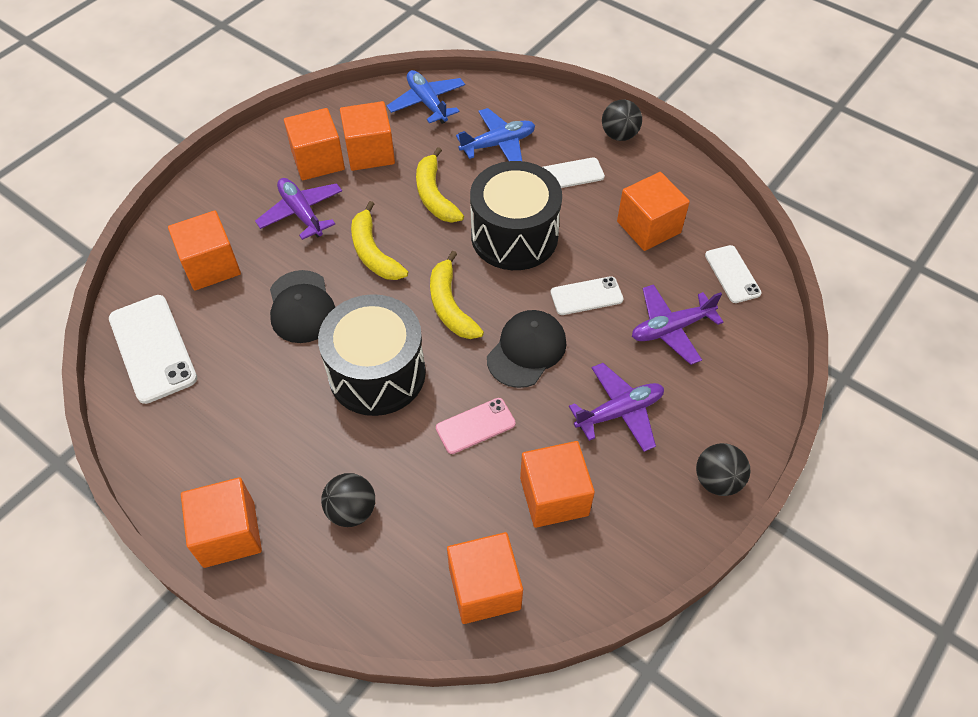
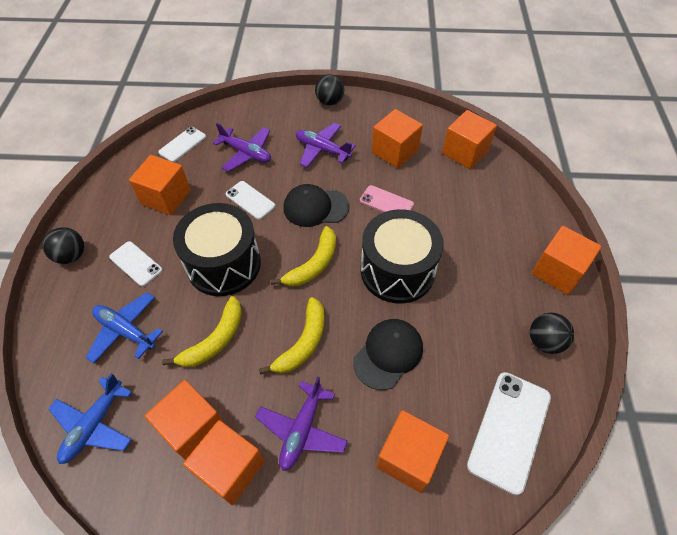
camera: 125 degrees left, 0 degrees up
(351, 510) = (486, 225): black ball -> black ball (544, 341)

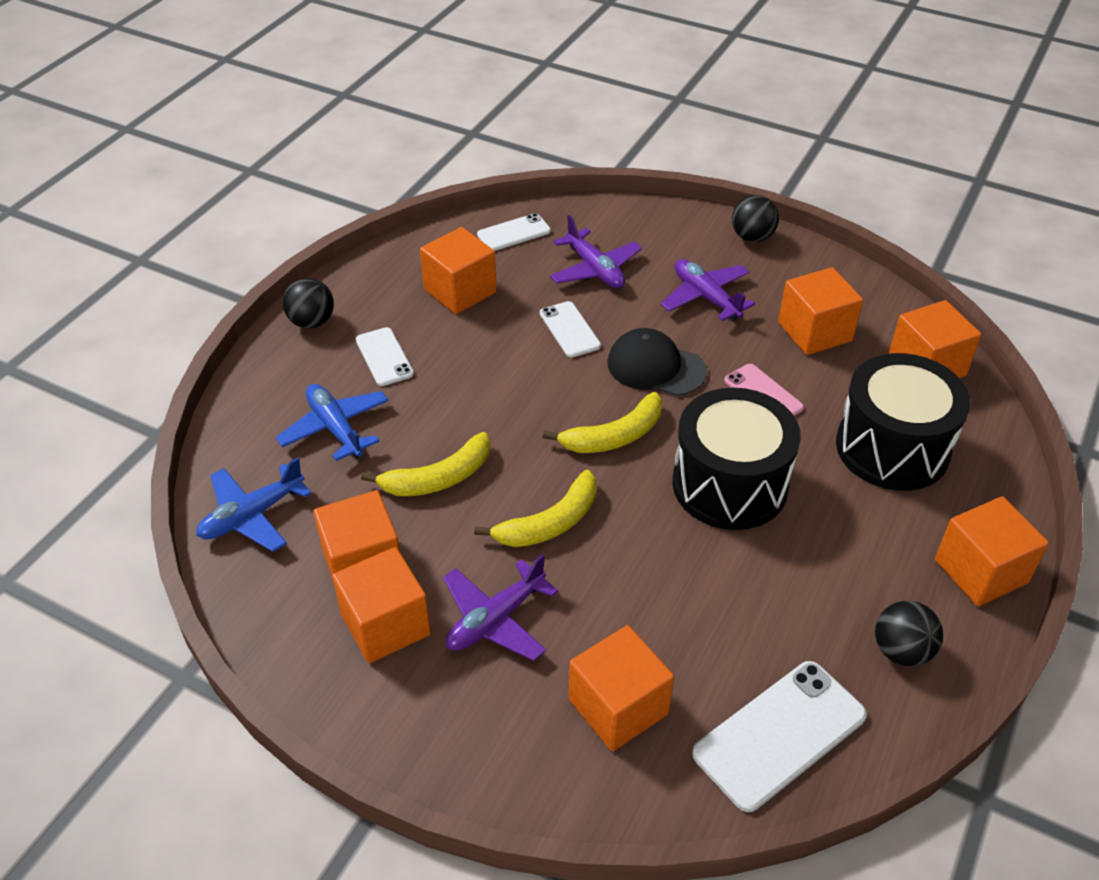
camera: 25 degrees right, 10 degrees down
(224, 264) = (494, 395): black drum -> black drum (892, 448)
(388, 354) = (658, 579): black cap -> none

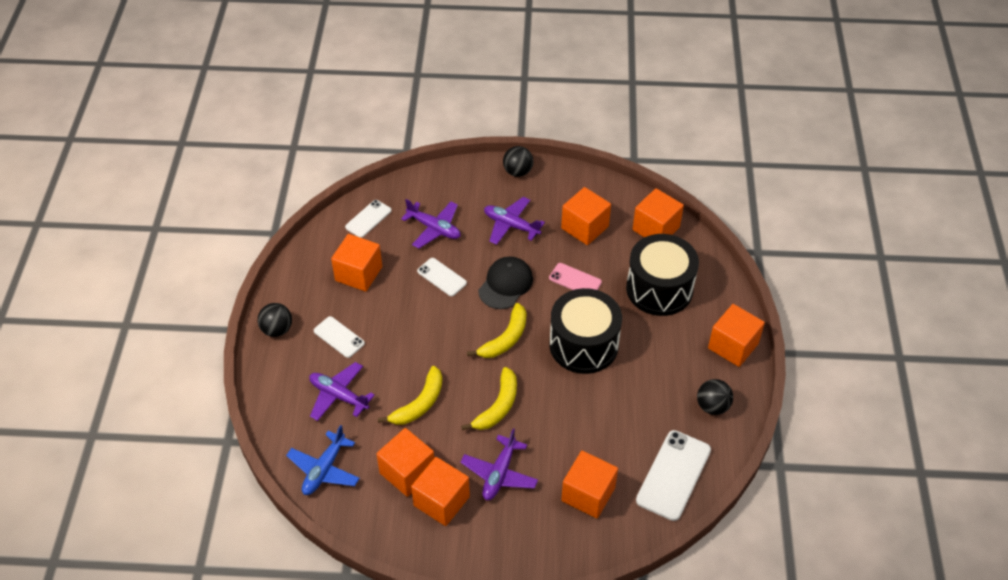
camera: 25 degrees left, 5 degrees up
(335, 428) = (339, 396): blue plane -> purple plane
(655, 367) = (505, 284): black cap -> black cap turned 120 degrees clockwise

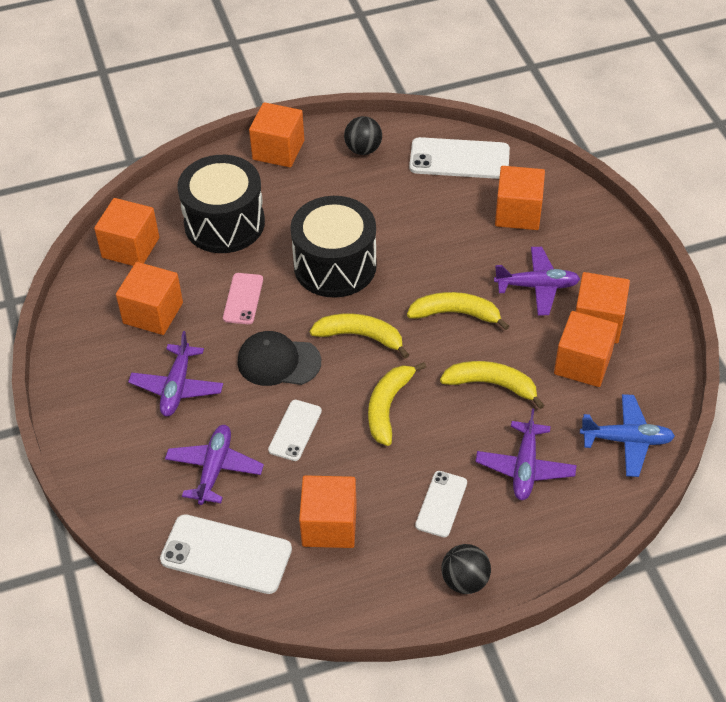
camera: 110 degrees left, 0 degrees up
(368, 219) = (226, 554): white phone -> white phone, size x1.69
(433, 334) = (388, 406): none -> yellow banana
(518, 172) = (75, 411): black ball -> none

